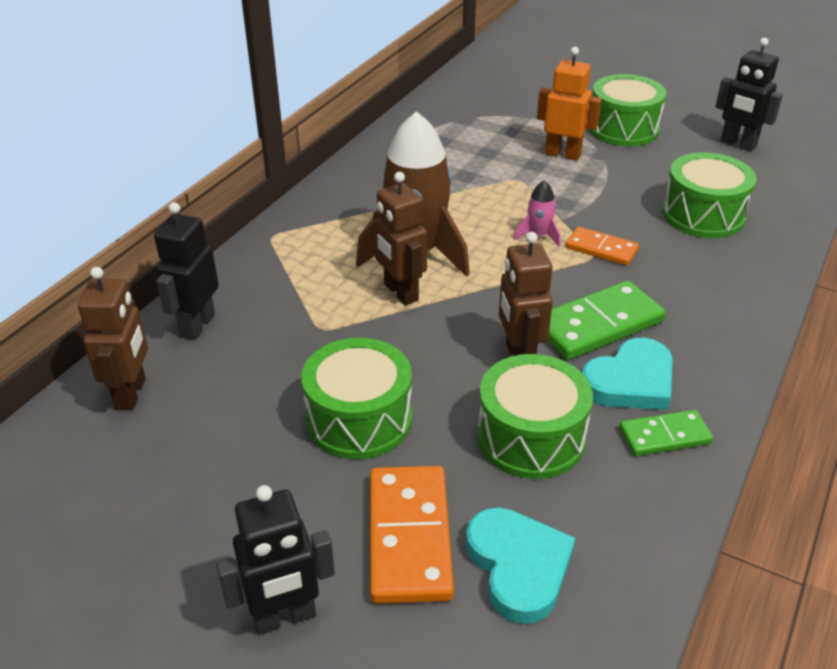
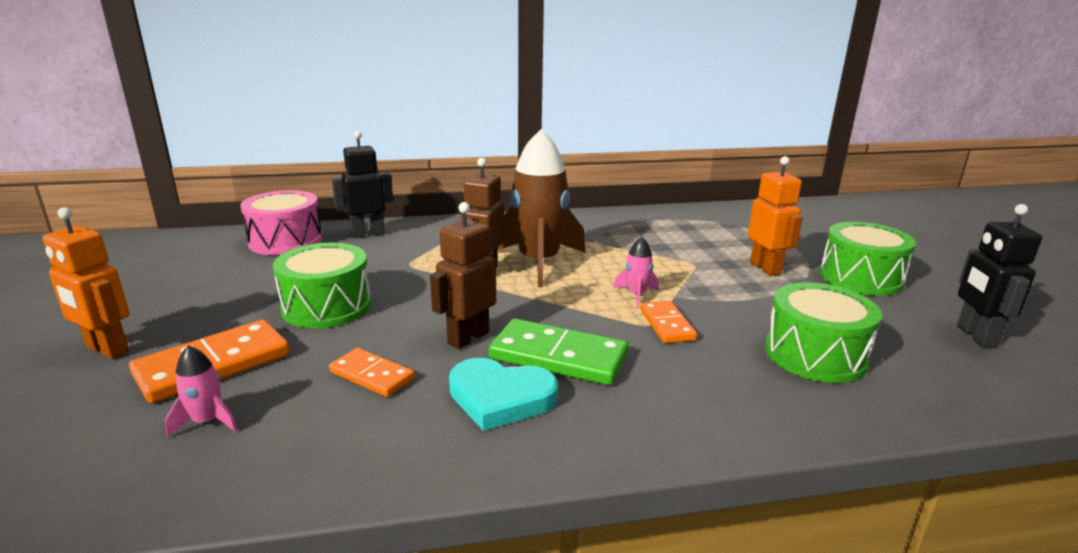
camera: 50 degrees right, 15 degrees down
(131, 394) = (285, 241): brown robot -> pink drum
(285, 617) = (106, 350): black robot -> orange robot
(518, 566) = (207, 421): turquoise heart -> pink rocket
(531, 437) = (372, 375): green drum -> orange domino
(664, 436) = (442, 441): green domino -> none

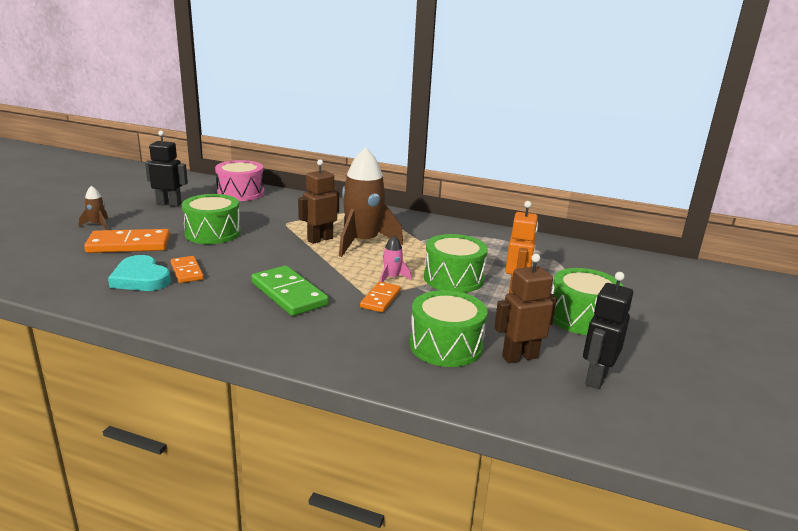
camera: 30 degrees right, 0 degrees up
(106, 350) = (97, 225): orange robot -> brown rocket
(207, 421) = (97, 267): pink rocket -> none
(367, 234) = (289, 200): black robot -> black robot (169, 204)
(468, 338) = (257, 269): brown robot -> brown robot (519, 357)
(500, 398) = (229, 302): turquoise heart -> turquoise heart (140, 278)
(694, 275) = (453, 278): none -> green drum

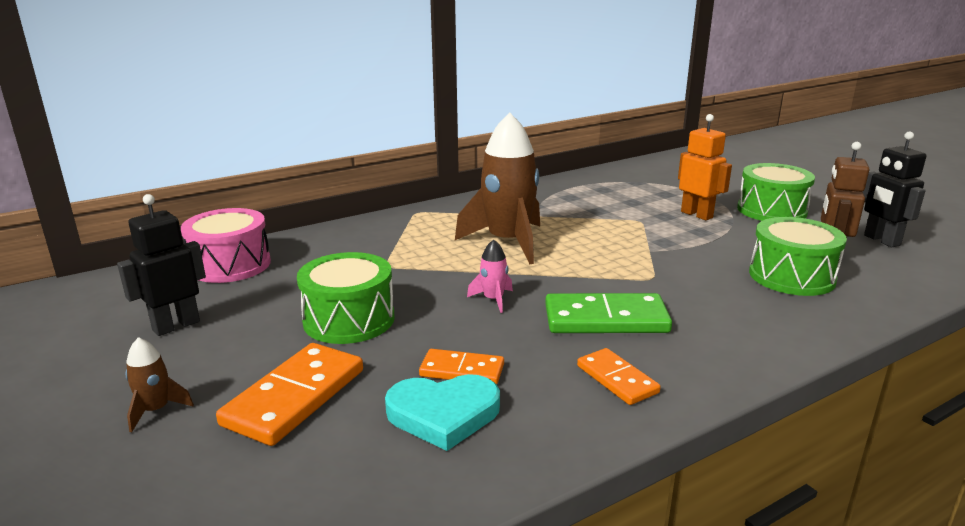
camera: 50 degrees left, 0 degrees up
(320, 239) = (468, 260): brown robot -> none
(380, 299) = (665, 275): orange domino -> orange domino (617, 379)
(392, 278) = (618, 255): pink rocket -> pink rocket (493, 300)
(453, 278) = (648, 230): green drum -> none

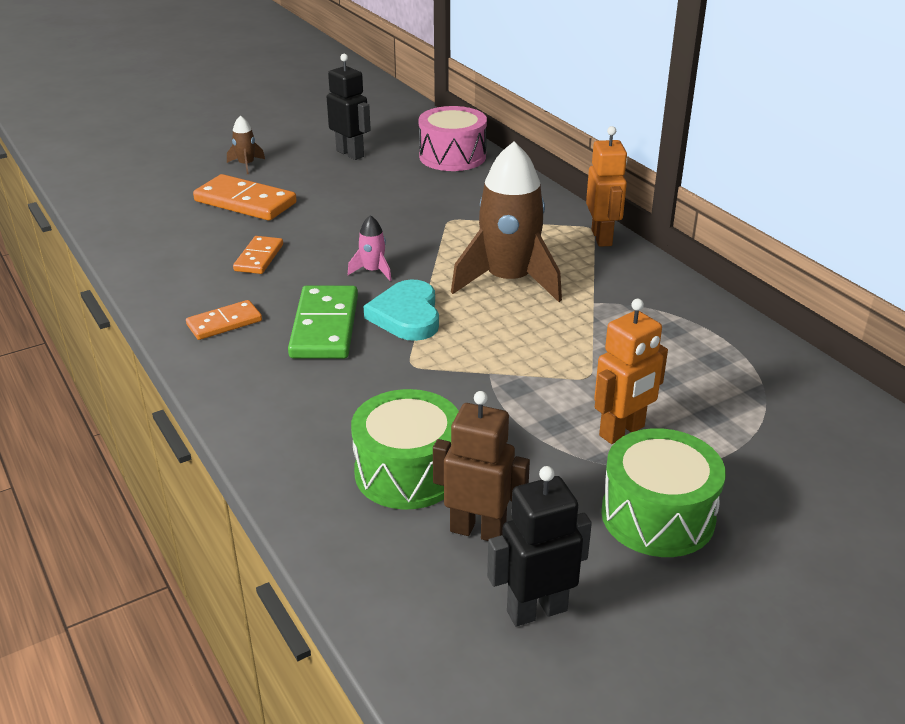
camera: 90 degrees right, 10 degrees up
(349, 319) = (347, 211): green drum -> none
(435, 209) = (602, 238): none -> orange robot
(443, 414) = (206, 252): turquoise heart -> turquoise heart (407, 316)

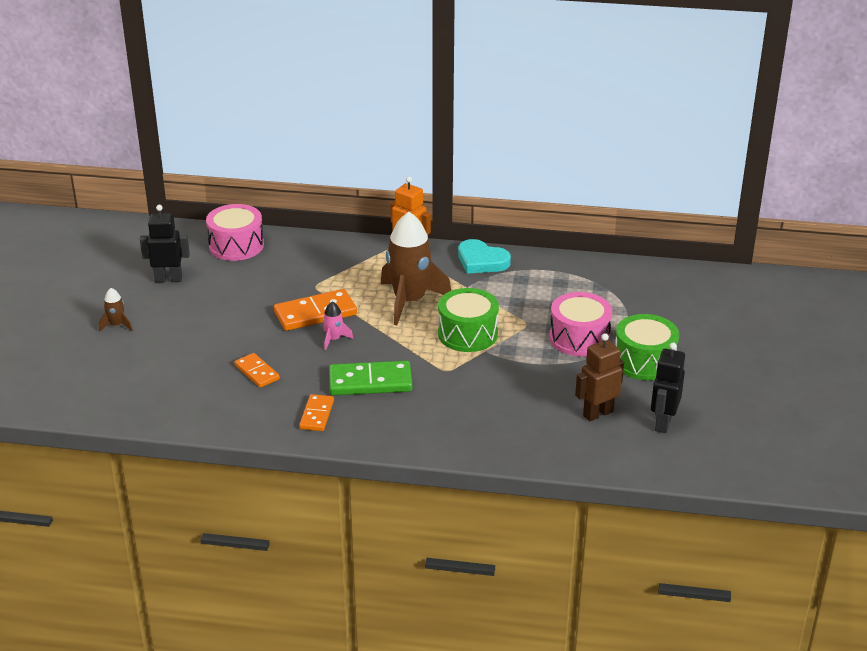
camera: 50 degrees left, 0 degrees up
(245, 202) = (173, 347): orange domino -> orange domino (315, 313)
(324, 327) = (370, 382): green domino -> green domino turned 45 degrees counterclockwise
(407, 316) = (397, 350): turquoise heart -> turquoise heart (481, 261)
(408, 472) = (533, 413): green drum -> green drum (467, 334)
(622, 431) = (579, 338): orange robot -> pink drum

